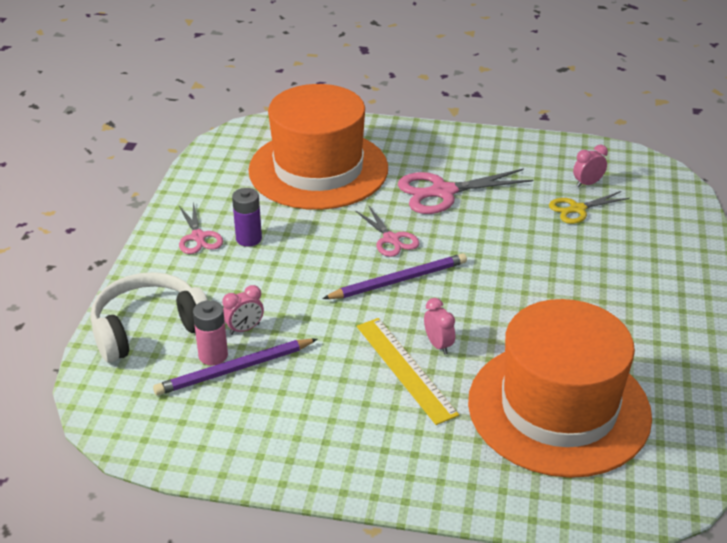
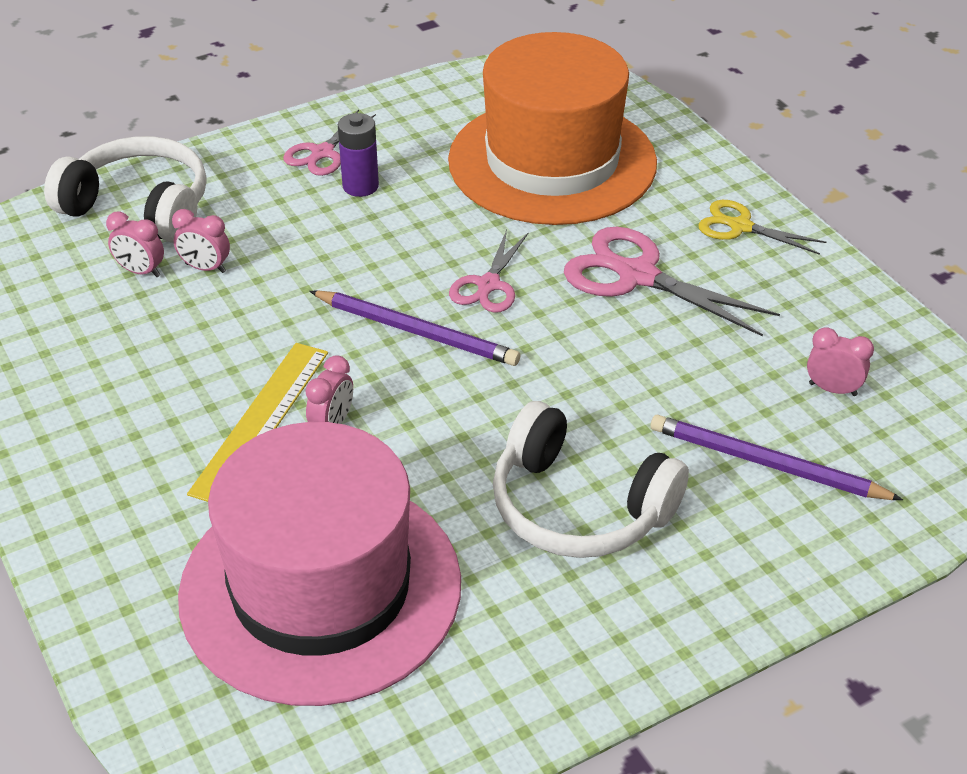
camera: 50 degrees right, 5 degrees up
(213, 355) = (141, 271): pink battery -> pink clock
(234, 370) = (133, 298): purple pencil -> purple pencil (766, 464)
(558, 408) = (320, 588): orange hat -> pink hat
(577, 209) = (759, 408): yellow scissors -> yellow scissors (740, 227)
(587, 295) = (579, 507): none -> white headphones

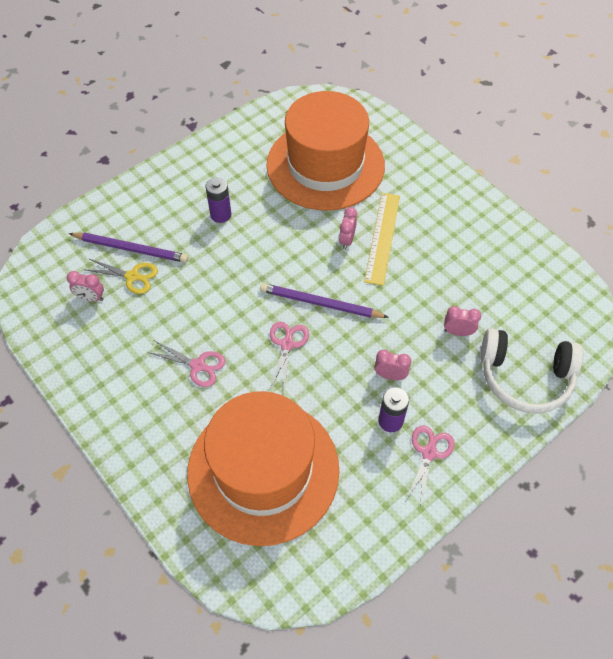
camera: 170 degrees right, 15 degrees up
(141, 271) = (494, 324): pink clock -> pink clock (390, 375)
(320, 588) = (325, 165): pink hat -> orange hat
(579, 507) = (220, 215): white headphones -> purple battery
(637, 276) = (198, 365): pink scissors -> pink scissors, size x0.60
(740, 227) = (131, 421): yellow scissors -> yellow scissors (132, 276)

